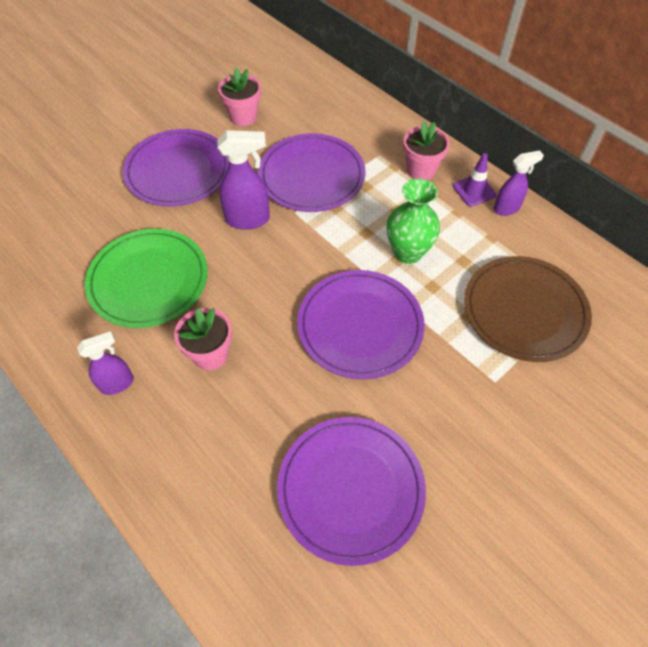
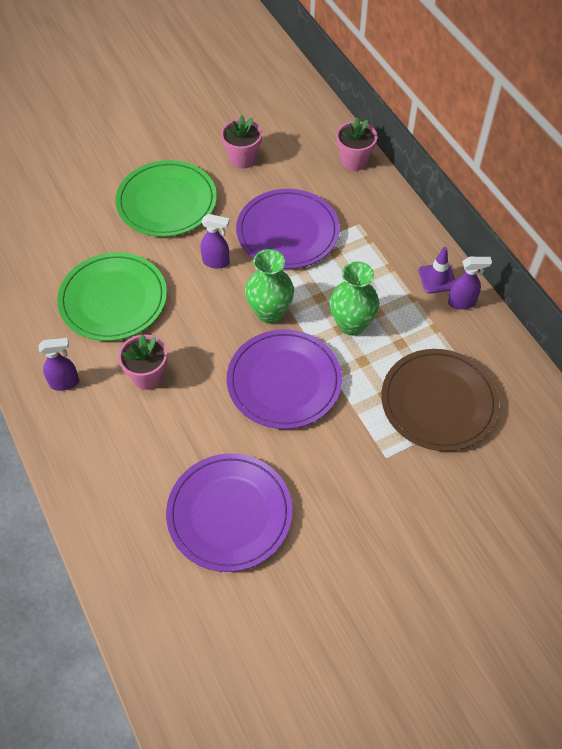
camera: 15 degrees right, 0 degrees up
(178, 171) = (167, 202): purple plate -> green plate
(248, 219) = (216, 262): purple spray bottle -> purple spray bottle, size x0.66
(320, 258) = (270, 312): none -> green vase
(421, 170) = (394, 247): pink flower pot -> pink flower pot (354, 161)

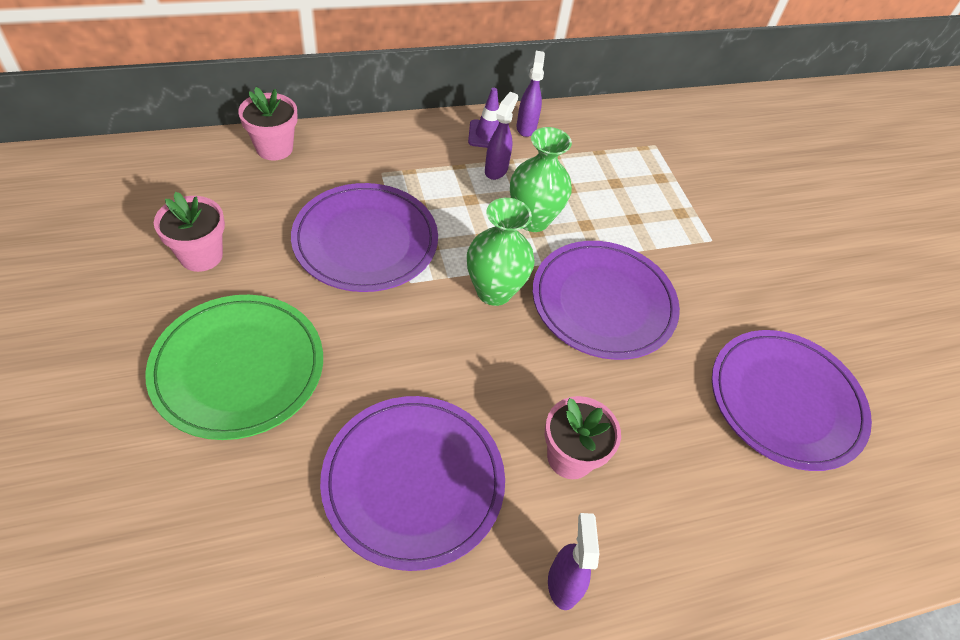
camera: 85 degrees left, 5 degrees down
(113, 299) = (413, 482): green plate -> purple plate
(216, 262) = (388, 330): purple spray bottle -> purple spray bottle (496, 170)
(438, 402) = (648, 181): brown plate -> none

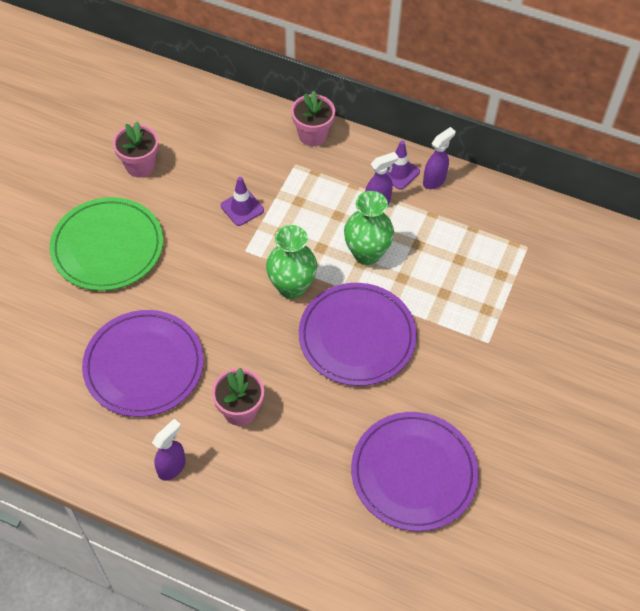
camera: 45 degrees right, 5 degrees up
(274, 148) = (241, 111): pink flower pot -> pink flower pot (312, 135)
(365, 241) = (242, 208): purple plate -> purple traffic cone

